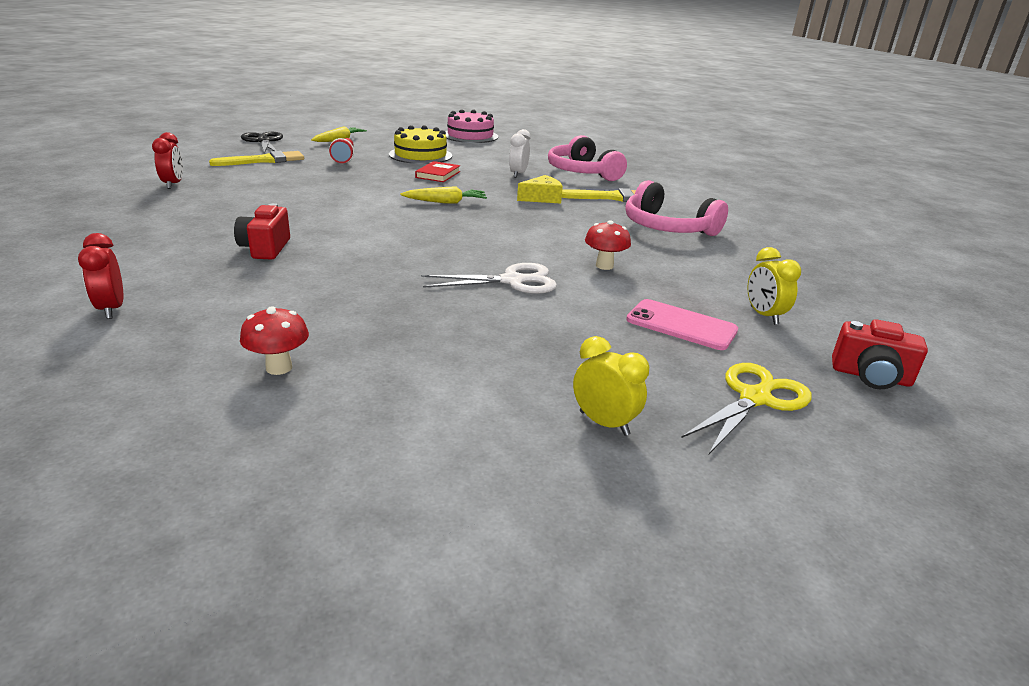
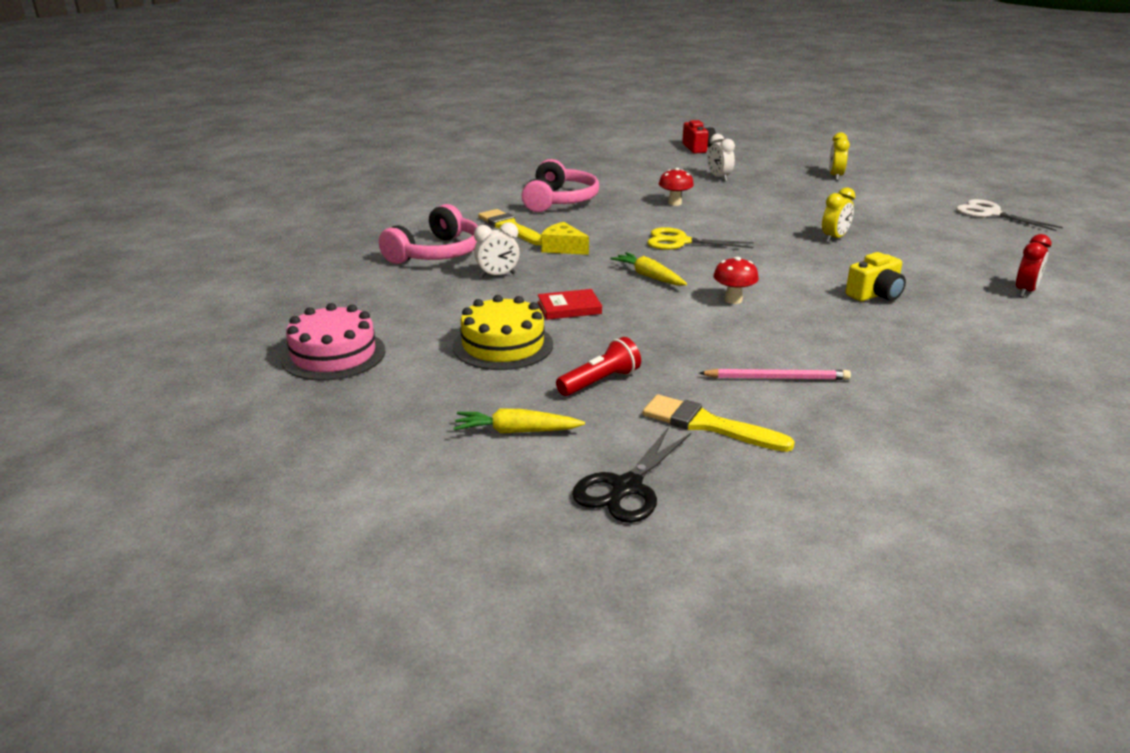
camera: 120 degrees left, 0 degrees up
(173, 184) = (882, 419): red clock -> none
(259, 182) = (776, 378): none -> pink pencil
(265, 248) = (875, 295): red camera -> yellow camera
(279, 368) = (947, 232): red mushroom -> red mushroom (733, 300)
(513, 281) = (749, 217): white scissors -> white scissors (990, 213)
(681, 325) = (719, 178): pink phone -> white clock
(755, 398) = (760, 161): yellow scissors -> yellow scissors (680, 242)
(763, 316) = (670, 166): yellow clock -> yellow clock (834, 238)

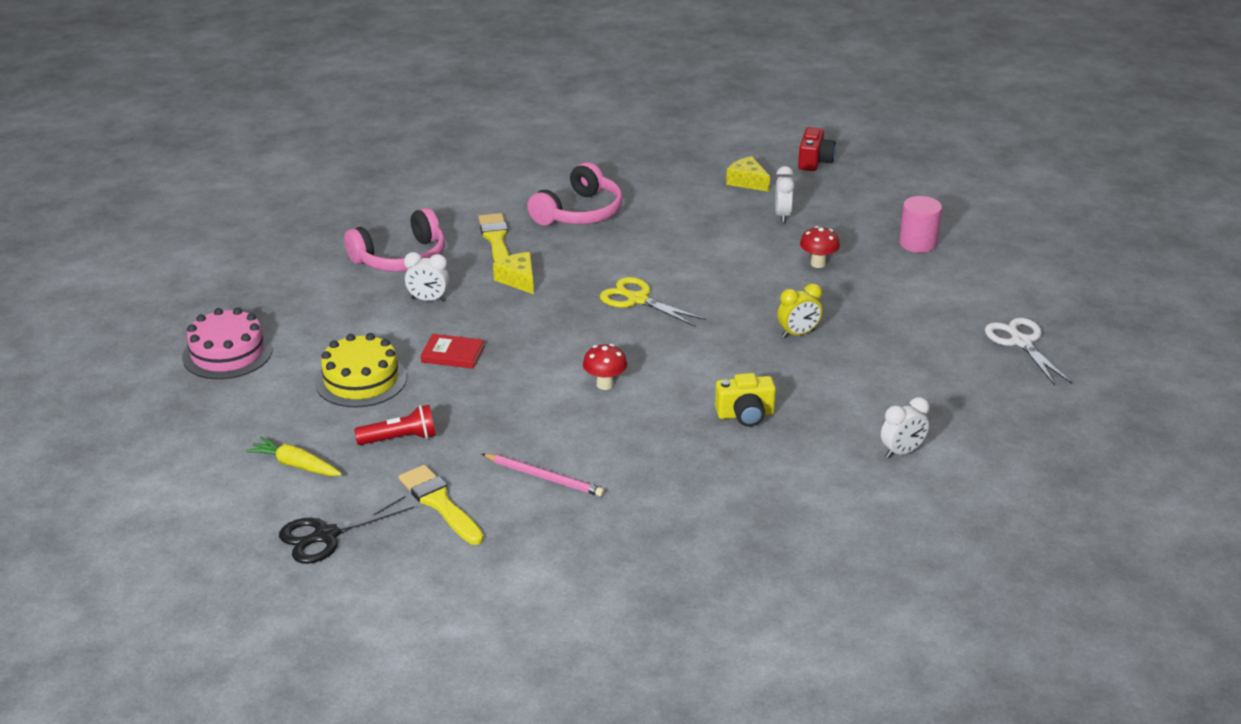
camera: 25 degrees right, 5 degrees up
(649, 276) = (560, 336): yellow carrot -> none
(665, 165) = (747, 182): none -> yellow cheese
(674, 203) = (691, 244): red mushroom -> red mushroom (818, 263)
(835, 176) = (918, 243): yellow clock -> pink cylinder
(1025, 291) = (902, 452): red clock -> white clock

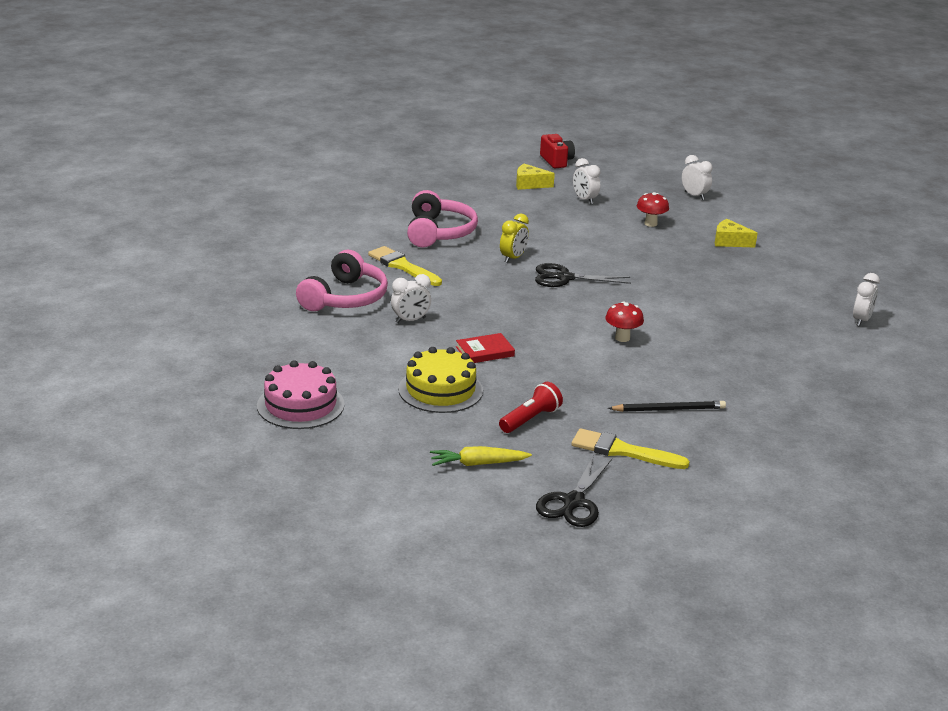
camera: 35 degrees left, 5 degrees down
(518, 280) = (459, 288): yellow cheese -> yellow cheese (729, 241)
(544, 477) = (668, 409): pink pencil -> black pencil
(637, 299) = (564, 278): yellow scissors -> black scissors
(745, 415) = (739, 328): yellow camera -> none
(798, 334) = (700, 270): yellow clock -> yellow clock (513, 258)
(918, 243) = (694, 196): pink cylinder -> white clock
(1021, 342) = (835, 237): white scissors -> none

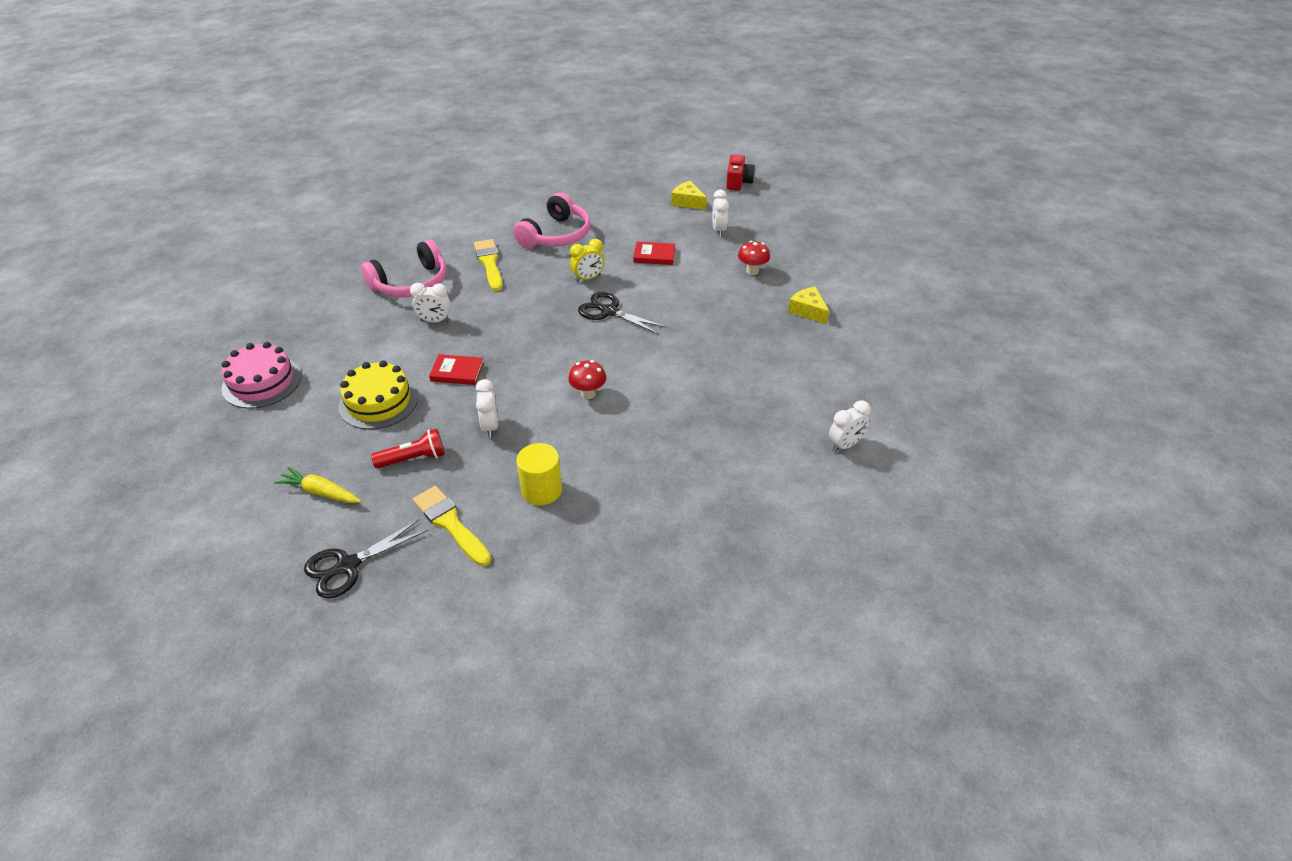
camera: 30 degrees right, 15 degrees up
(551, 230) = (654, 255): none -> red book
(668, 409) = (541, 490): black pencil -> yellow cylinder
(694, 196) = (828, 249): white clock -> white clock (490, 427)

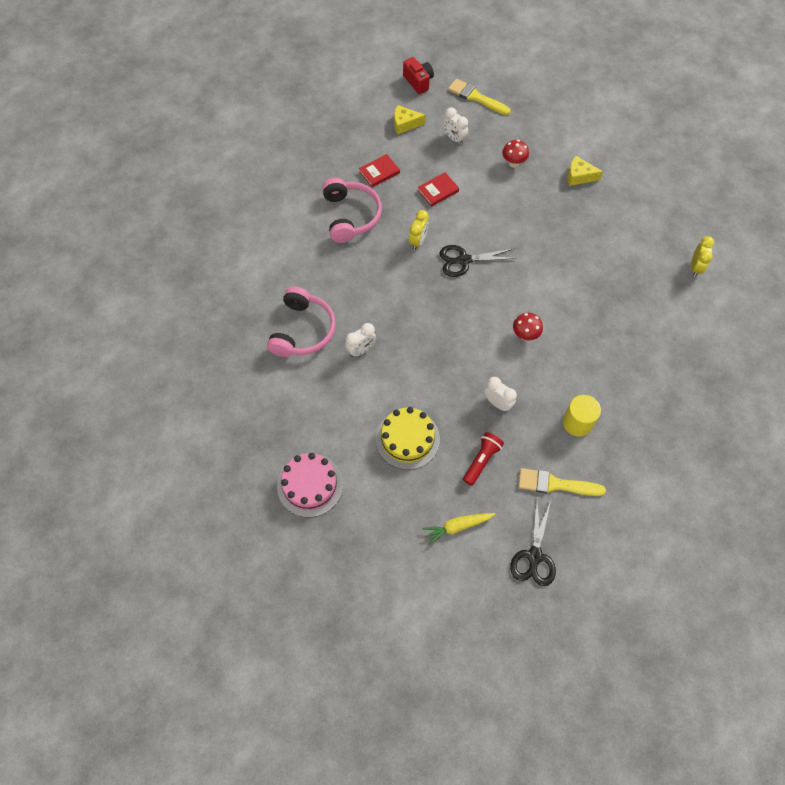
camera: 40 degrees left, 20 degrees up
(457, 372) = (427, 379): red book -> red book (379, 172)
(489, 263) = (335, 273): yellow brush -> yellow brush (476, 97)
(845, 445) = (695, 267): white clock -> yellow clock

